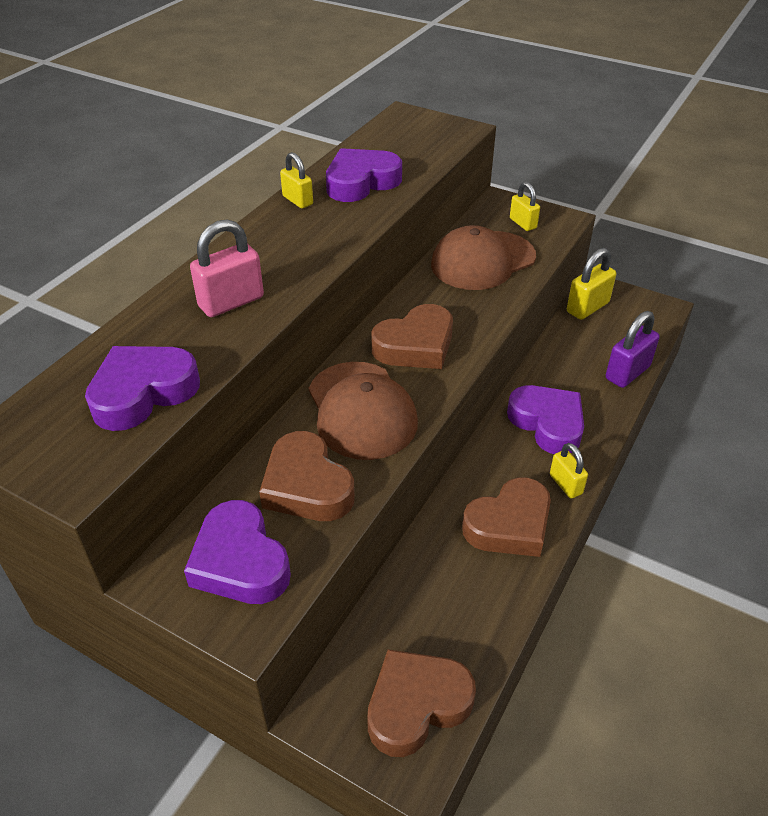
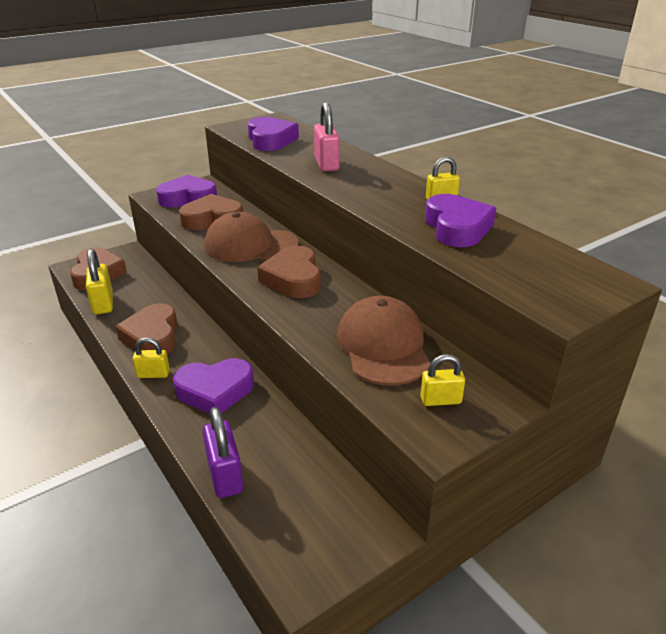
camera: 115 degrees right, 10 degrees down
(587, 307) = (345, 499): yellow padlock -> yellow padlock (103, 303)

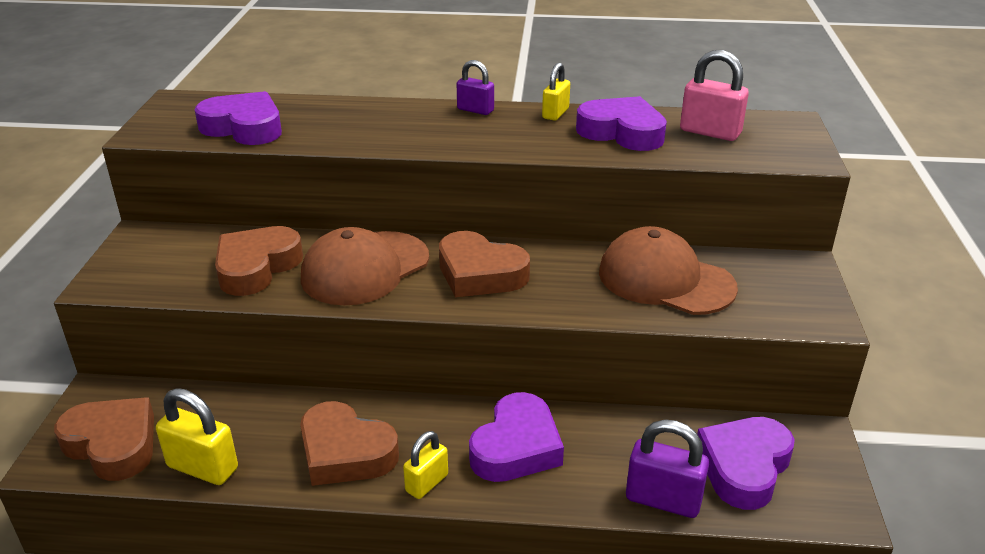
camera: 50 degrees left, 0 degrees up
(188, 198) = (163, 261): purple heart -> purple heart (744, 467)
(326, 164) = (376, 127): pink padlock -> pink padlock (710, 132)
(398, 178) = (475, 110): none -> purple padlock
(440, 400) = (774, 290): yellow padlock -> none

